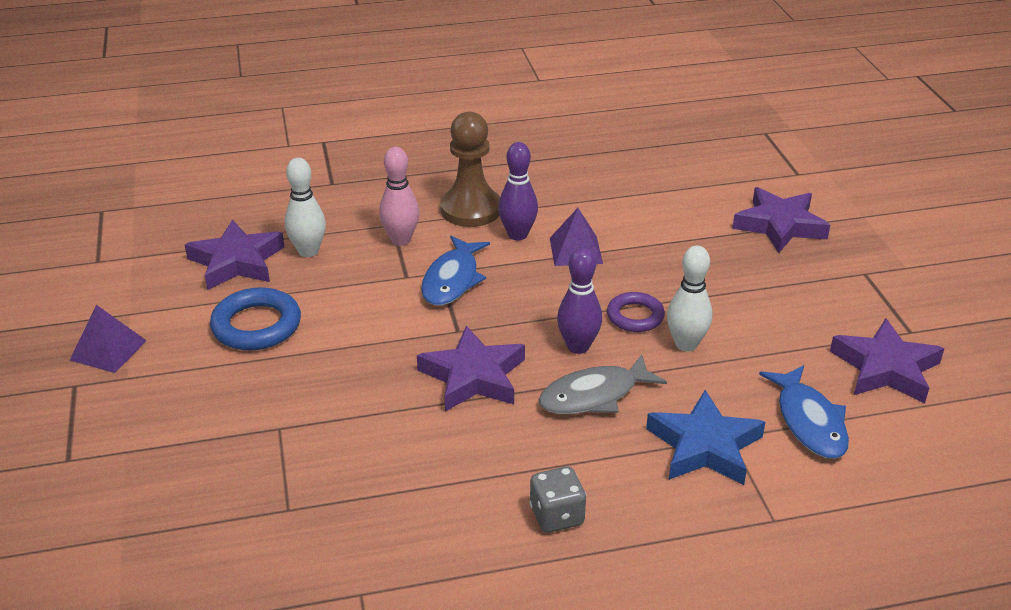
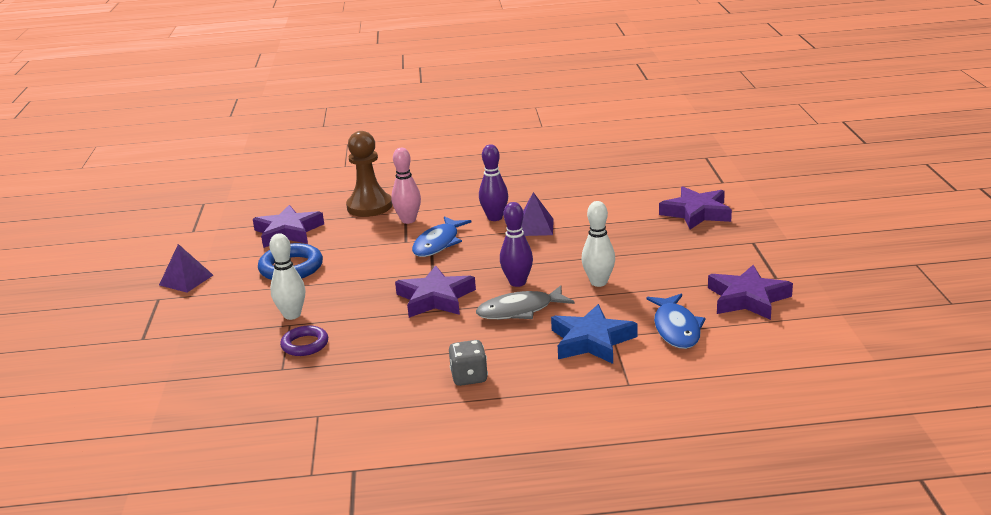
camera: 10 degrees right, 10 degrees down
(308, 251) = (340, 226): white bowling pin -> white bowling pin (292, 315)
(471, 209) = (465, 203): brown pawn -> brown pawn (369, 206)
(635, 316) = (566, 266): purple ring -> purple ring (305, 345)

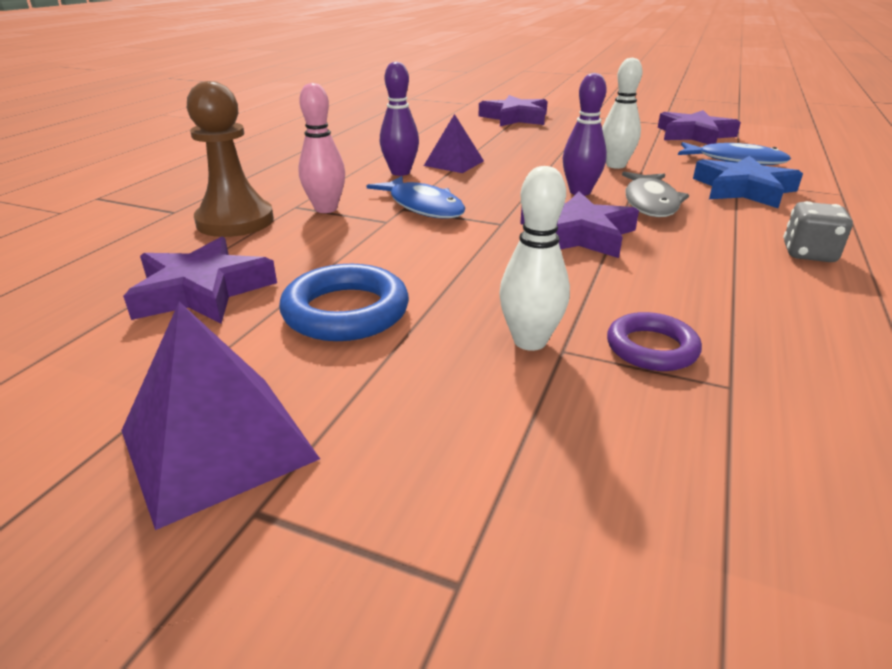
camera: 65 degrees left, 5 degrees up
(186, 280) = (218, 444): purple pyramid -> purple pyramid, size x1.52

